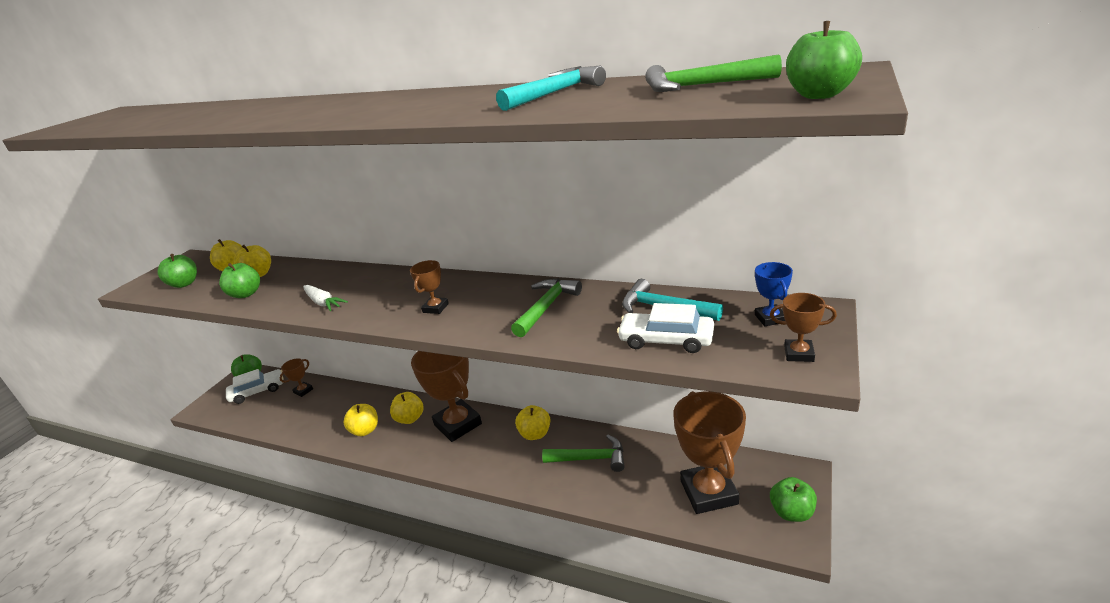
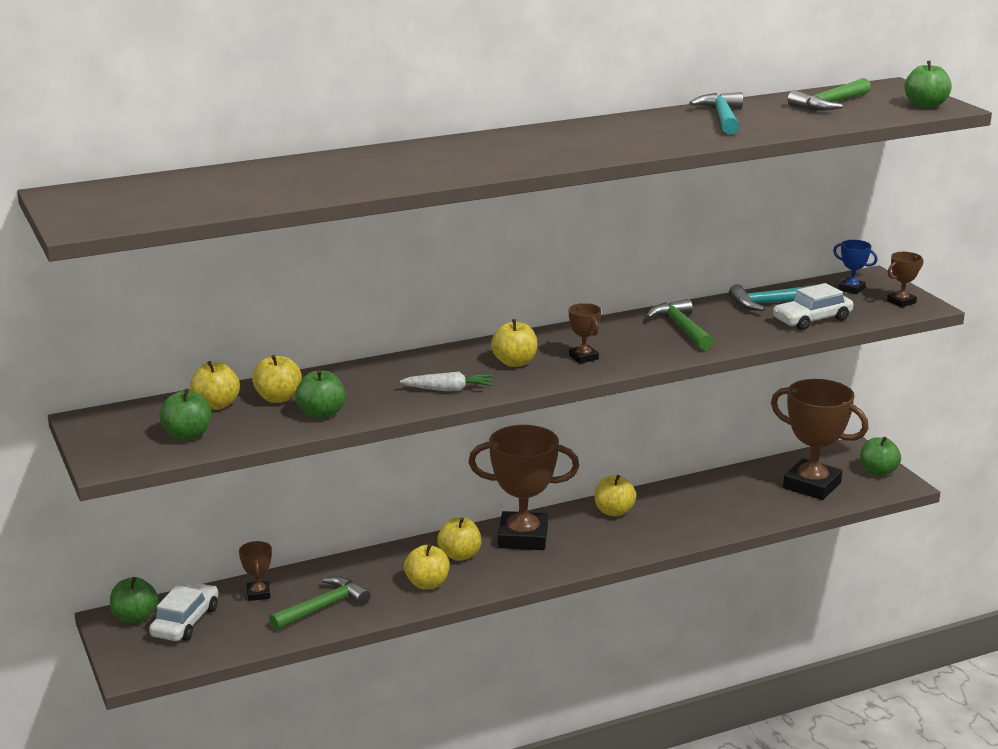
camera: 50 degrees left, 5 degrees down
(394, 295) = (514, 362): none -> yellow apple
(590, 458) = (692, 505): green hammer -> green hammer (323, 607)

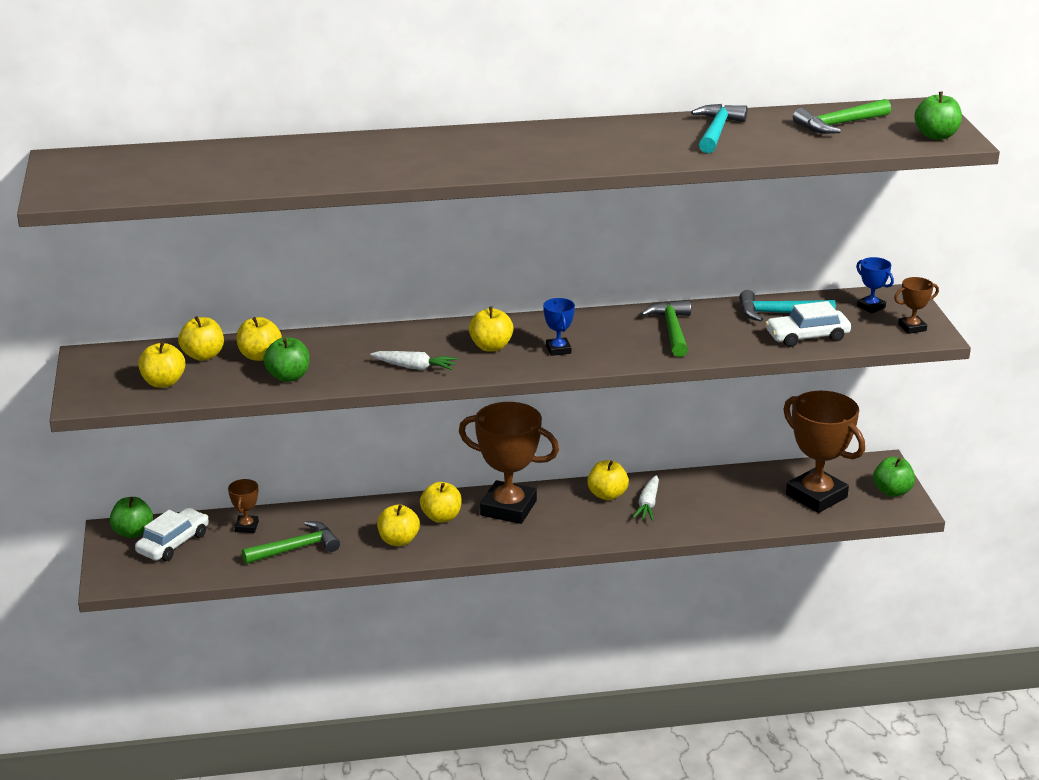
camera: 15 degrees right, 5 degrees up
(187, 435) = (163, 382): green apple -> yellow apple
(583, 357) = (558, 349): brown trophy -> blue trophy
(658, 515) = (648, 504): none -> white carrot

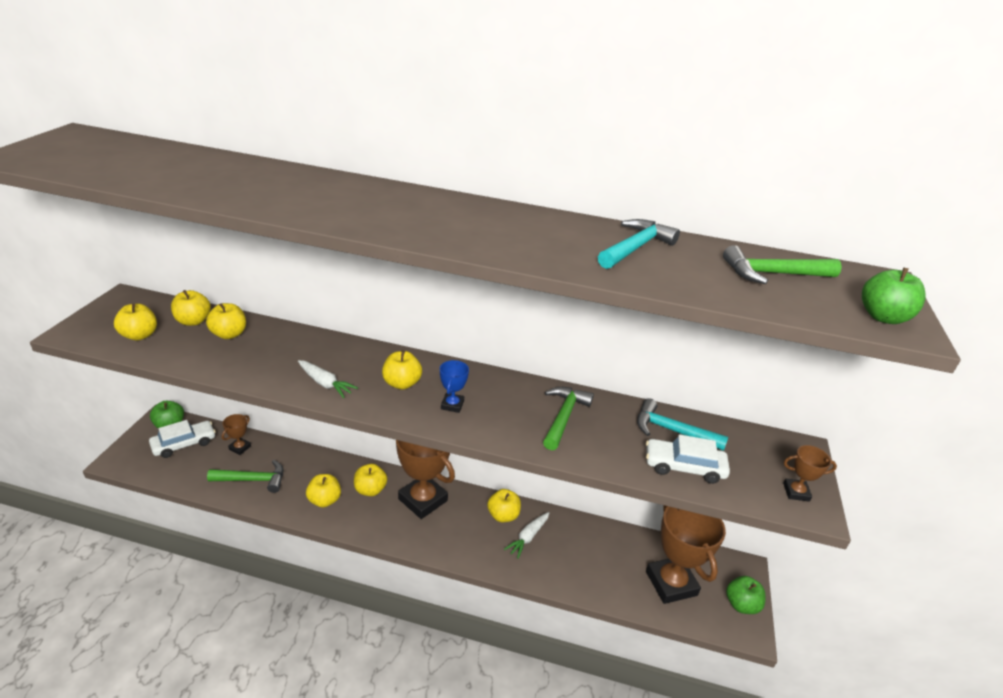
camera: 20 degrees right, 5 degrees up
(288, 377) = (226, 360): green apple -> none
(871, 307) = (765, 452): blue trophy -> none

